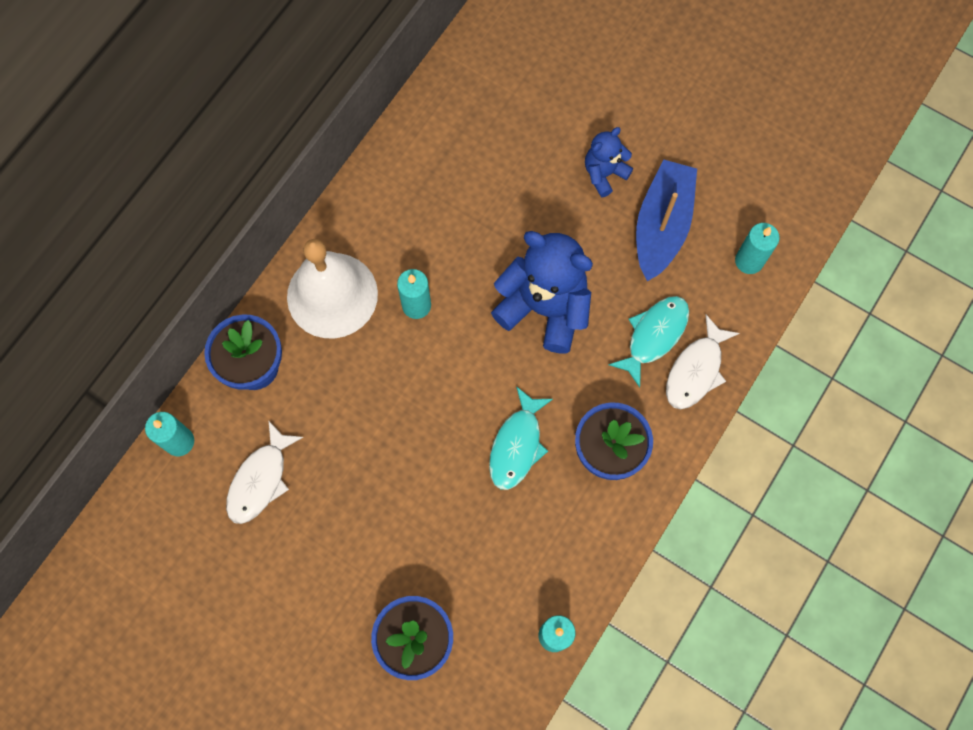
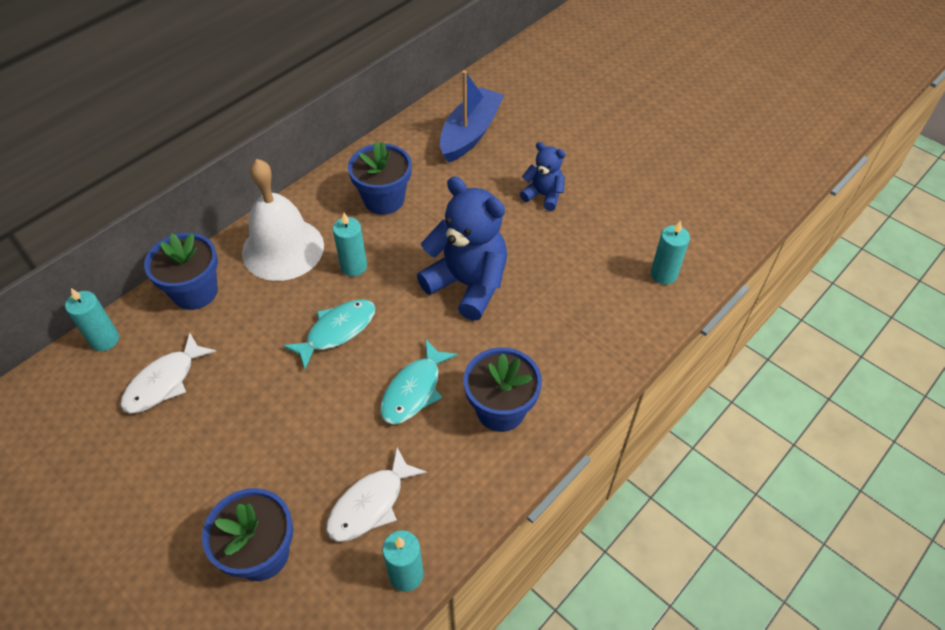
camera: 10 degrees right, 20 degrees down
(426, 209) = (384, 200): none -> blue flower pot
(604, 174) = (543, 195): blue teddy bear -> blue teddy bear turned 60 degrees clockwise
(654, 336) = (565, 320): turquoise fish -> turquoise fish (337, 331)
(662, 225) = (587, 238): blue boat -> blue boat (470, 133)
(696, 370) = (600, 353): white fish -> white fish (370, 504)

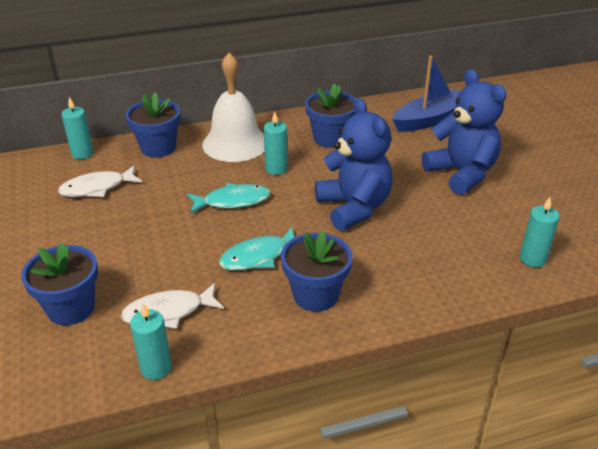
camera: 30 degrees right, 15 degrees down
(543, 195) = (461, 173): blue teddy bear -> blue teddy bear, size x1.88

